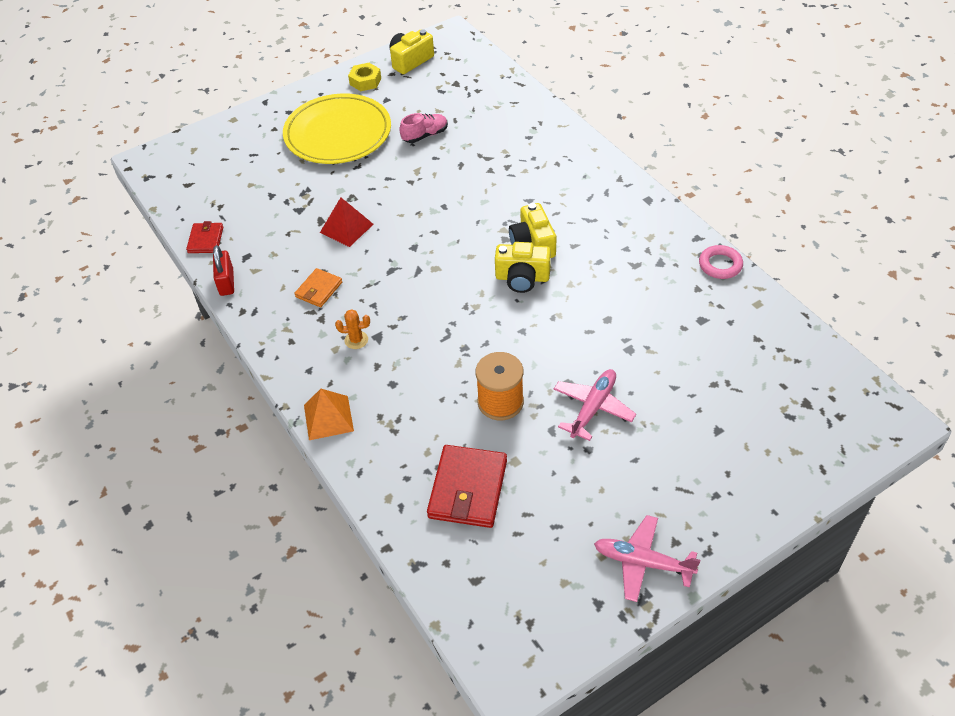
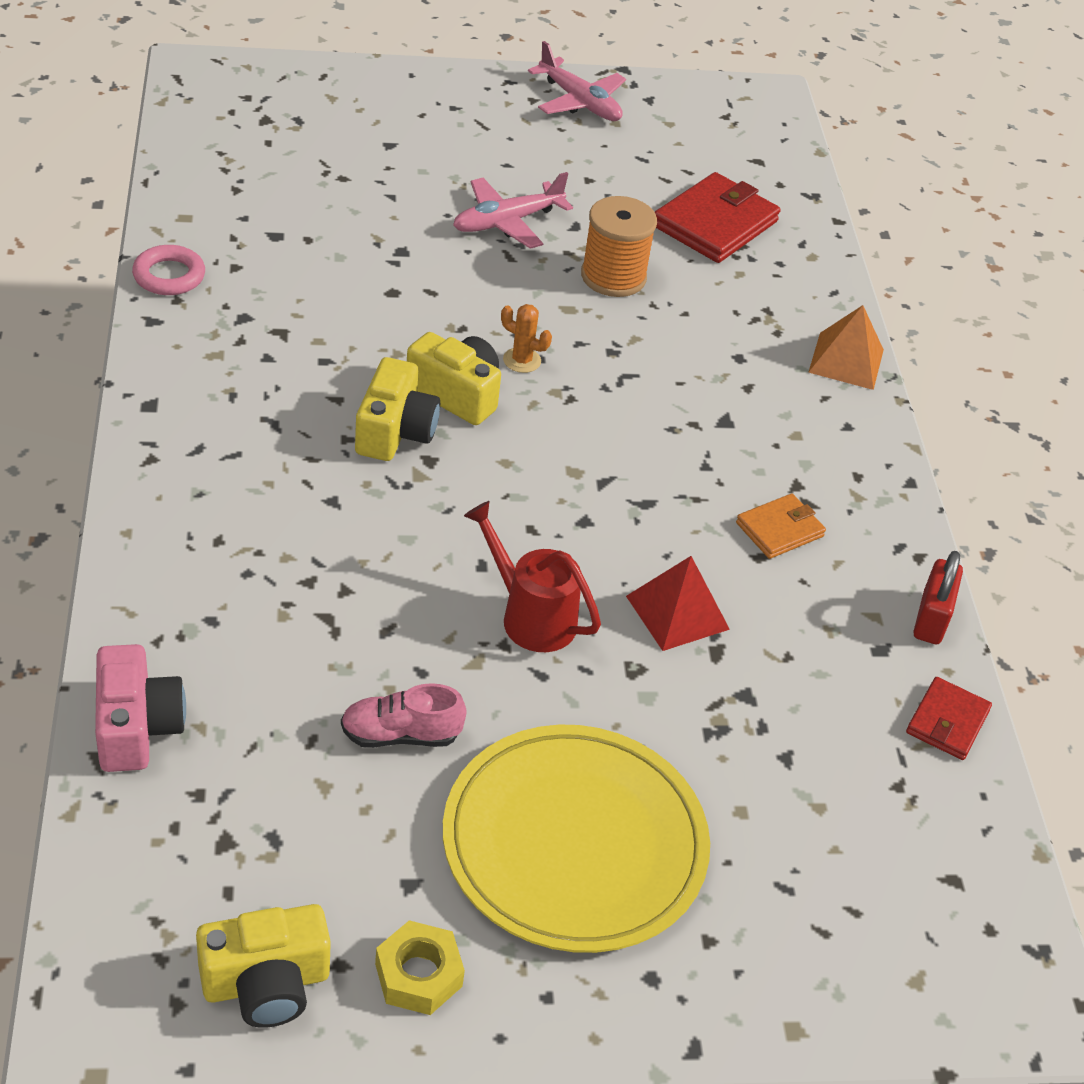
camera: 160 degrees left, 5 degrees down
(356, 340) = (759, 431): orange cactus -> orange cactus (522, 360)
(408, 196) = (530, 616): none -> red watering can
(517, 97) = (136, 727): none -> pink camera

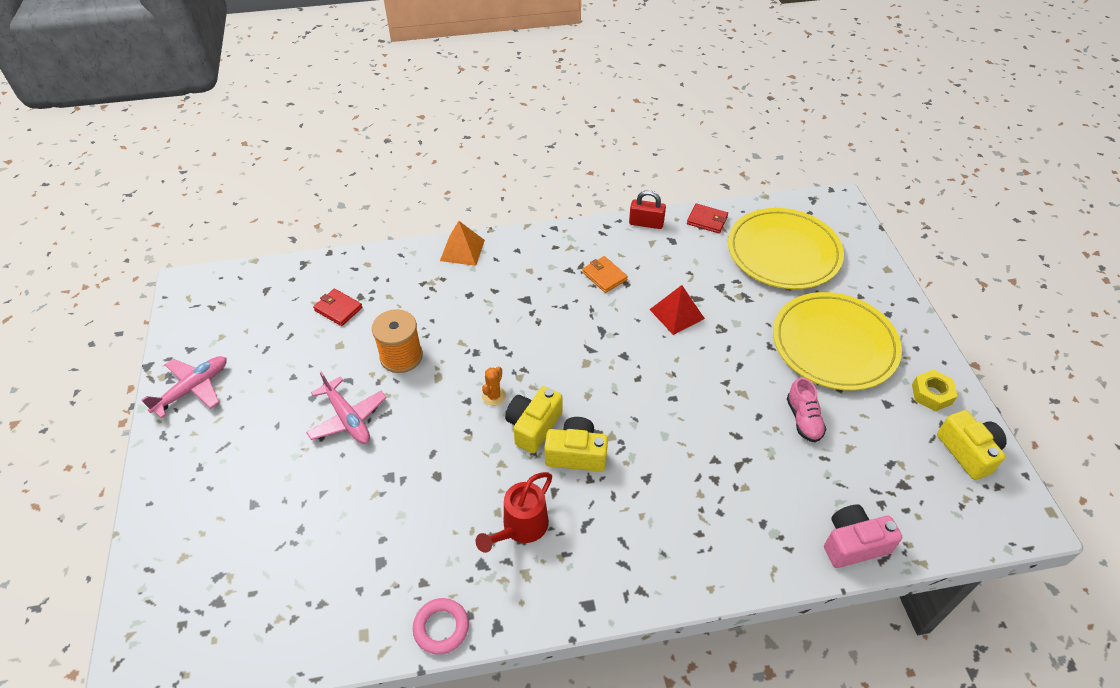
camera: 90 degrees left, 5 degrees up
(530, 616) = (702, 373): red watering can -> red watering can (520, 528)
(715, 224) = (338, 309): red wallet -> red wallet, size x0.57
(849, 834) = (783, 252): none -> yellow plate

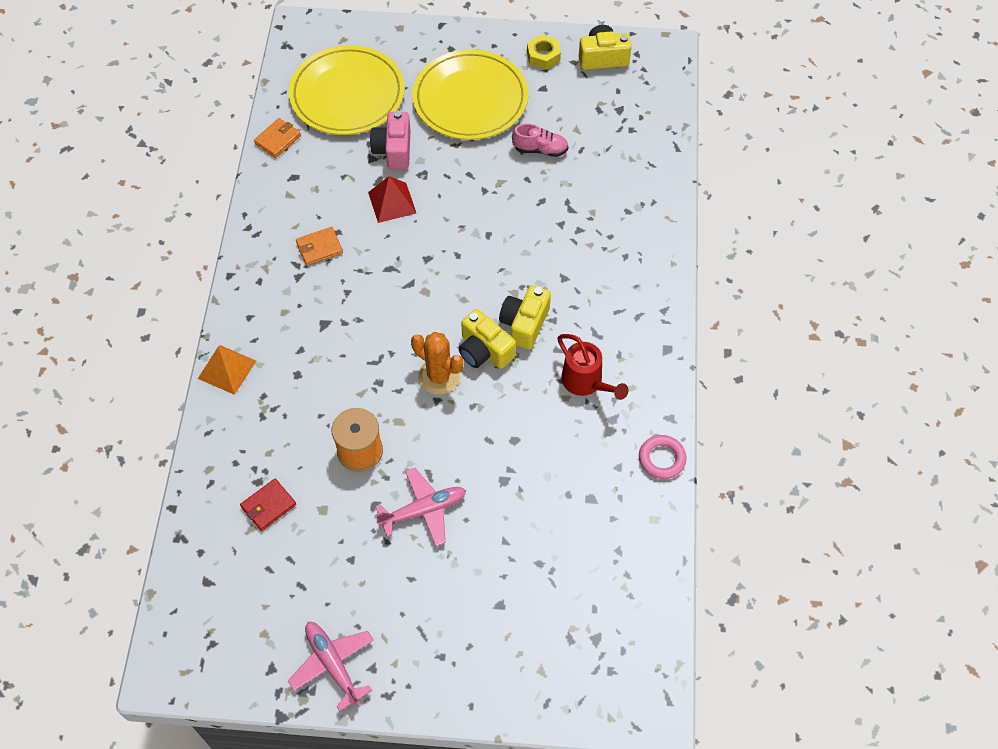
camera: 75 degrees left, 10 degrees up
(494, 396) = (439, 376): orange cactus -> orange cactus, size x1.74
(646, 223) = (259, 192): red padlock -> none
(707, 220) = (277, 139): red wallet -> orange wallet
(853, 544) = (660, 160): pink camera -> pink camera (393, 150)

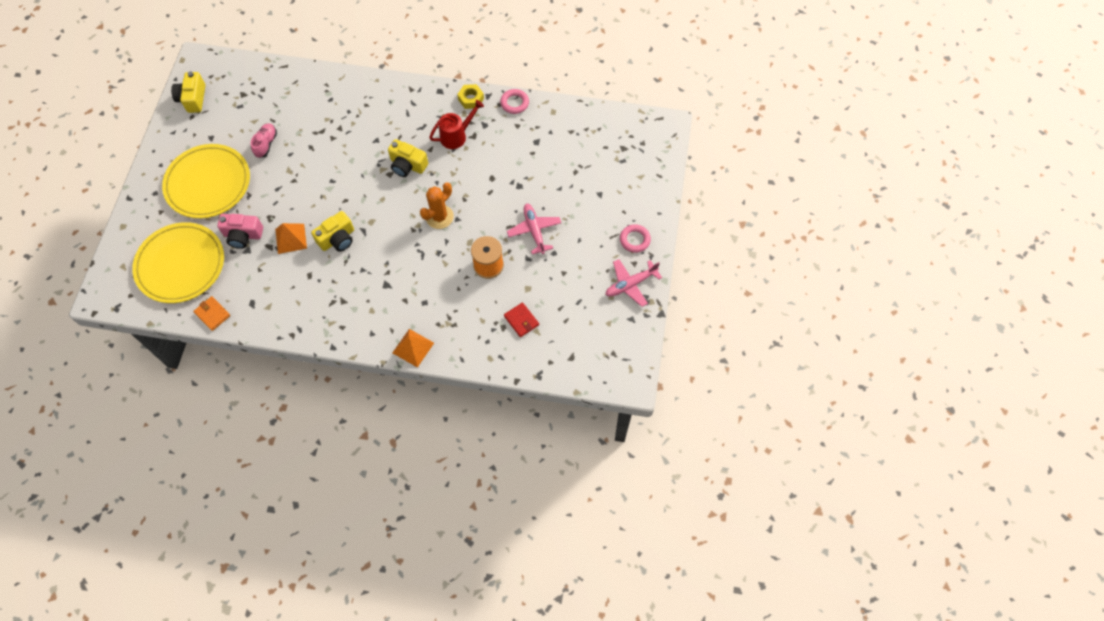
camera: 85 degrees left, 5 degrees up
(319, 248) = (321, 286): orange wallet -> none
(392, 202) = (291, 238): red pyramid -> orange pyramid
(416, 667) = (634, 240): none -> pink ring
(484, 351) = (424, 189): yellow camera -> yellow camera (337, 239)
(543, 56) = (180, 134): yellow nut -> yellow nut (471, 99)

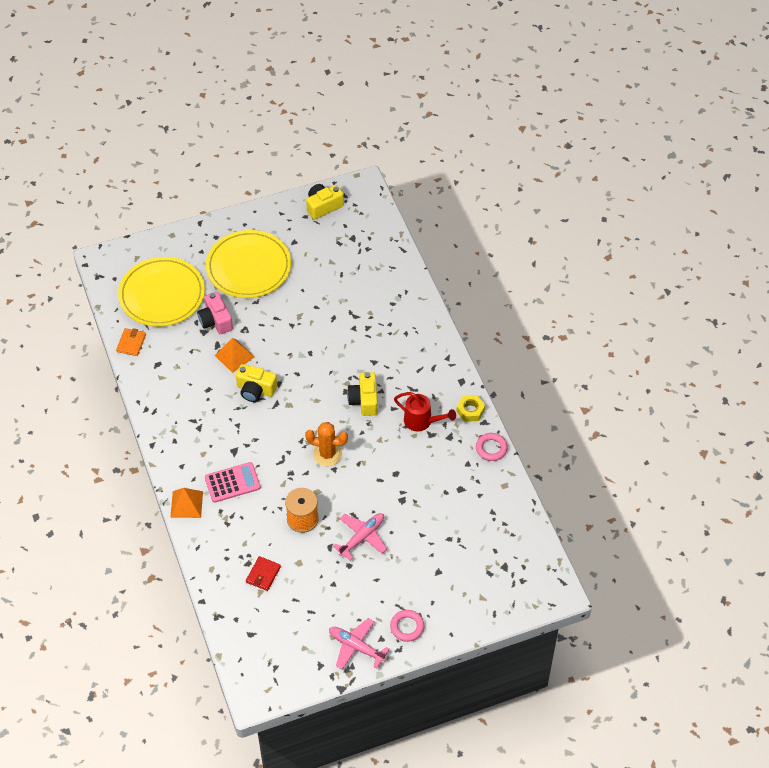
camera: 60 degrees right, 10 degrees down
(266, 144) = (314, 284): pink shoe -> none
(417, 301) = (232, 482): none -> pink calculator

